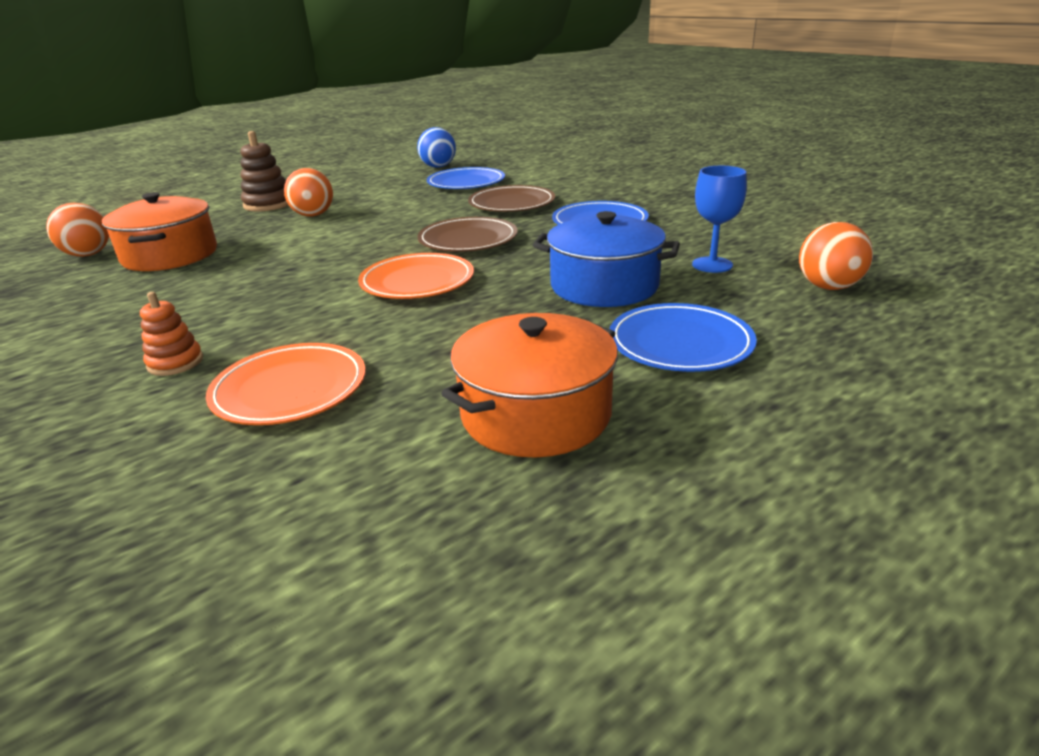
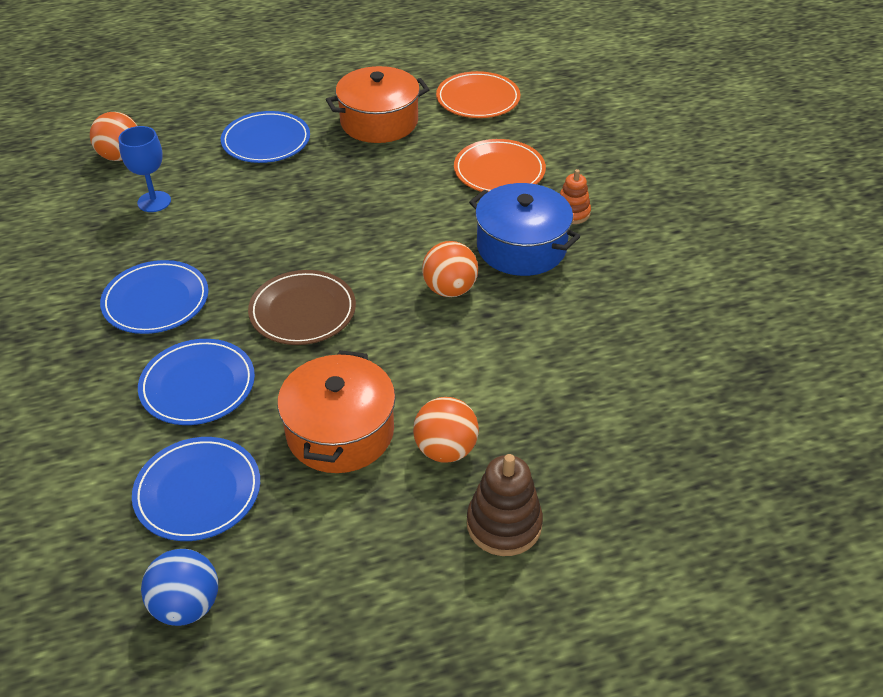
camera: 160 degrees left, 15 degrees up
(88, 254) = (716, 430): orange ball -> orange ball (450, 289)
(170, 255) = (615, 390): orange pot -> orange pot (340, 432)
(417, 281) = (384, 254): orange plate -> orange plate (478, 99)
(512, 203) = (198, 385): brown plate -> blue plate
(604, 286) = (254, 203): blue pot -> blue pot (521, 247)

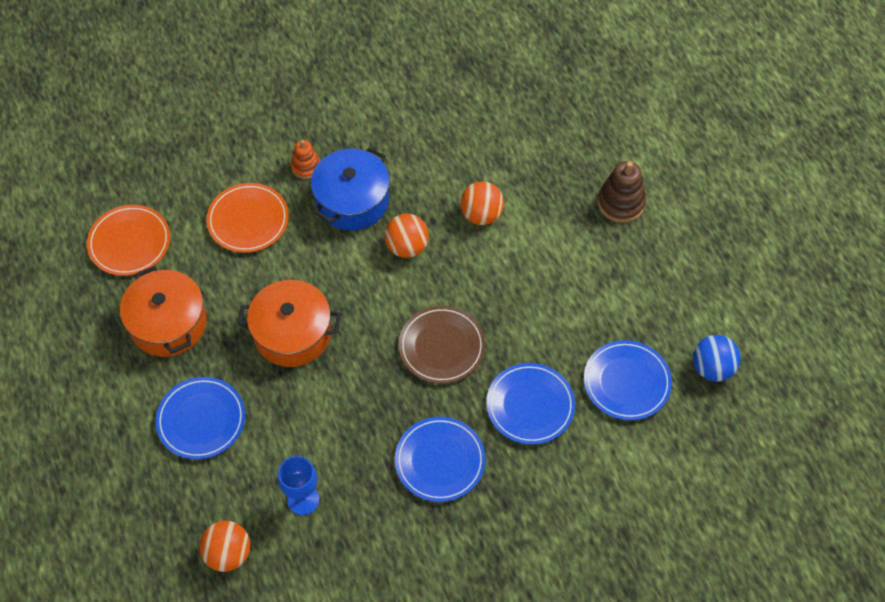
camera: 95 degrees left, 15 degrees up
(340, 432) = (561, 303): orange pot -> orange pot (292, 333)
(445, 449) = (567, 238): orange ball -> orange ball (481, 215)

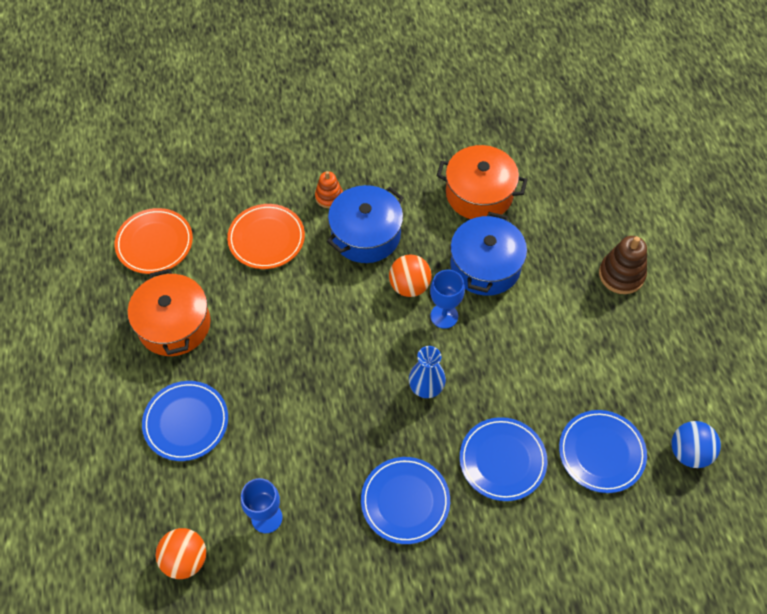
camera: 10 degrees right, 0 degrees up
(292, 333) = (287, 352): orange pot -> orange pot (479, 194)
(441, 347) = (426, 388): brown plate -> blue vase
(447, 272) = (444, 316): none -> blue goblet
(481, 215) = (485, 266): orange ball -> blue pot

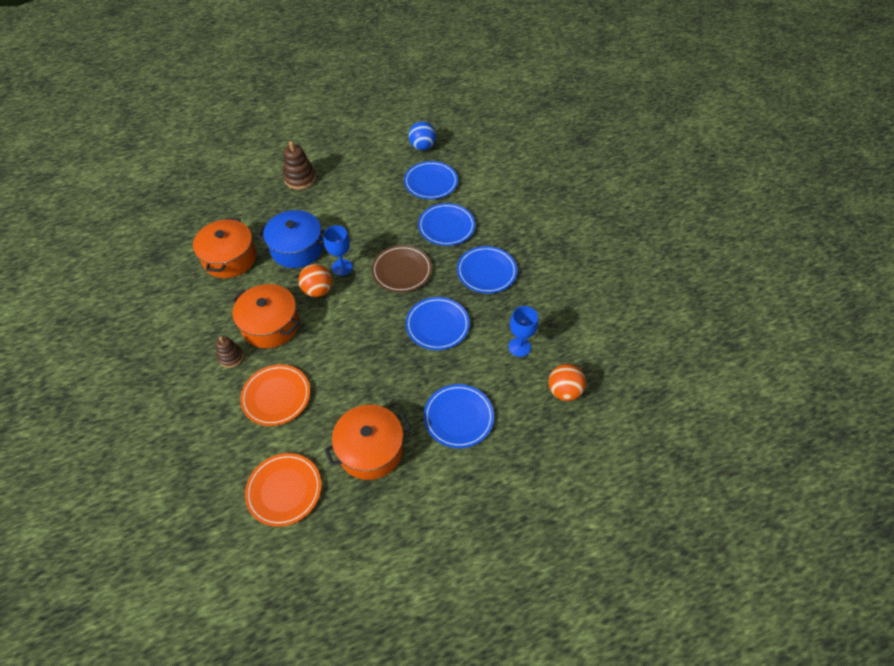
camera: 100 degrees left, 5 degrees down
(325, 419) = (437, 325): none -> blue plate
(329, 197) = (231, 357): orange stacking toy -> brown stacking toy
(366, 235) = (270, 325): blue pot -> orange pot
(426, 388) = (402, 270): blue vase -> brown plate

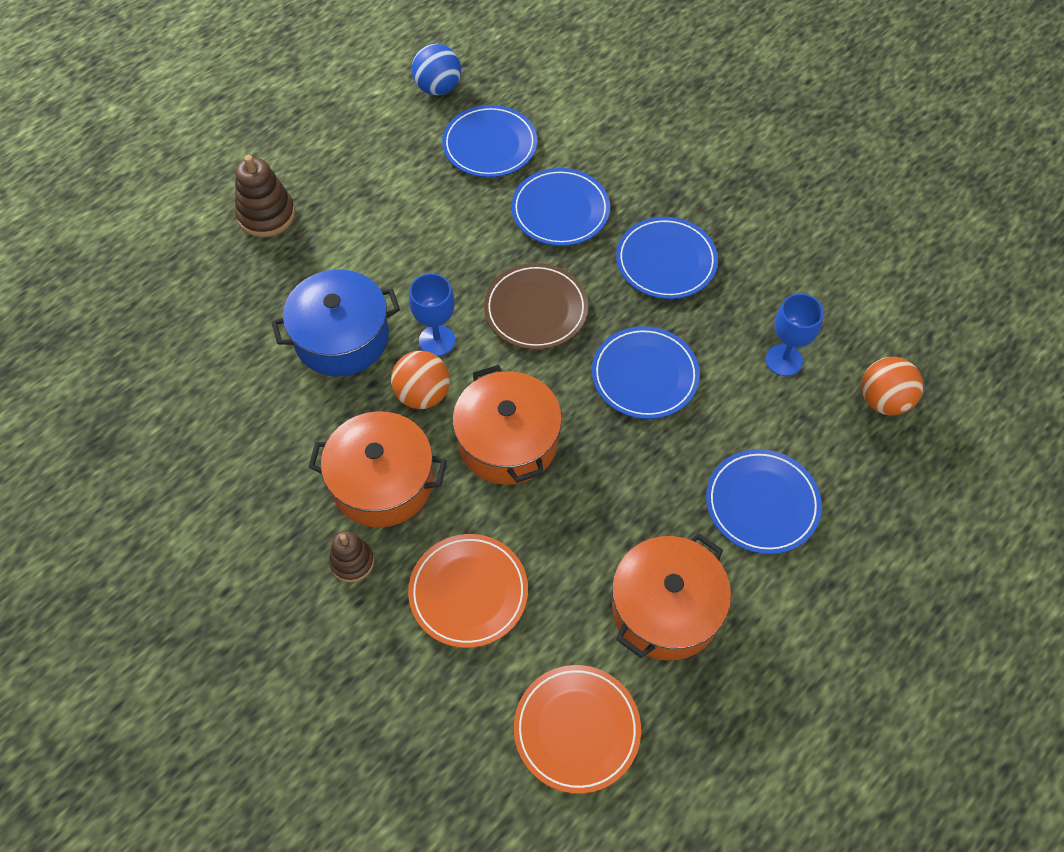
camera: 25 degrees left, 5 degrees up
(230, 258) = (236, 398): orange pot -> orange pot (508, 441)

